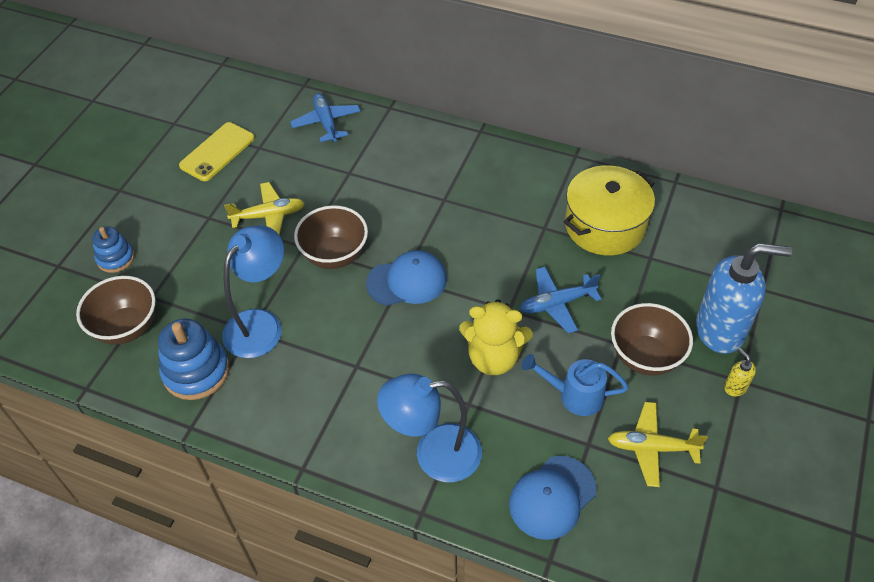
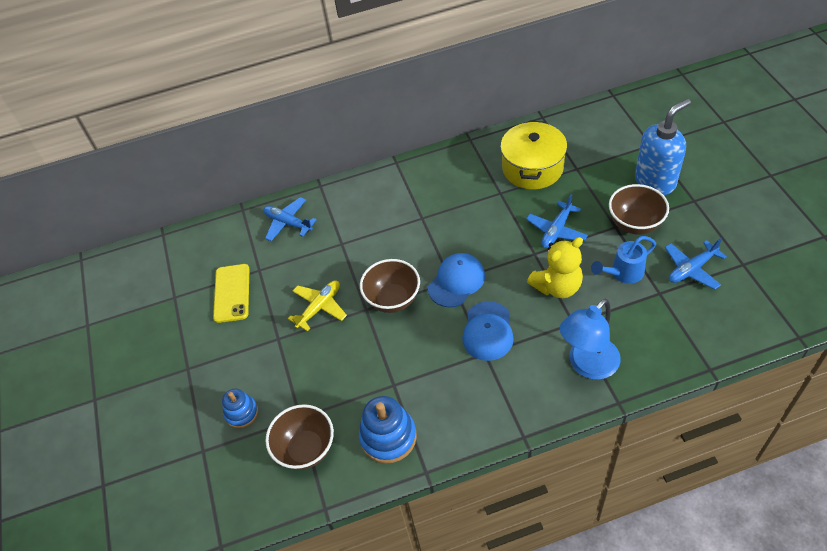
camera: 35 degrees left, 0 degrees up
(261, 324) = (395, 376): blue lamp -> none
(552, 497) = (674, 336): blue cap -> blue cap (488, 331)
(652, 447) = (691, 269): yellow plane -> blue plane
(735, 387) = (695, 206): yellow soap dispenser -> none

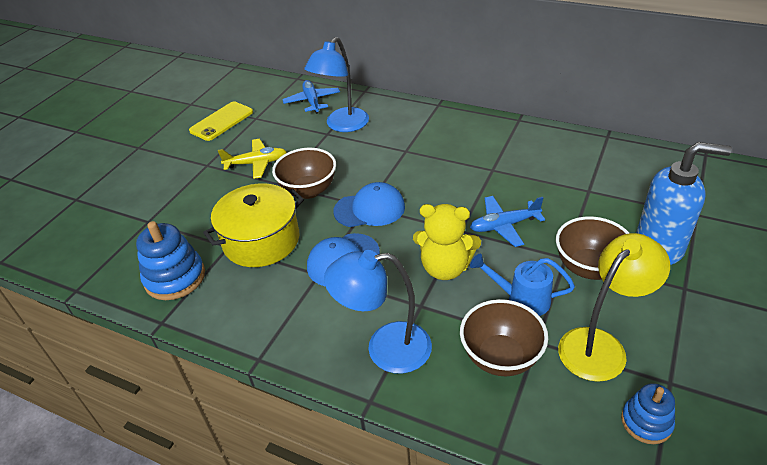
camera: 40 degrees right, 10 degrees down
(241, 413) = (124, 193): blue stacking toy -> blue stacking toy (646, 422)
(306, 449) = (122, 244): brown bowl -> brown bowl (500, 357)
(344, 228) = (342, 125): none -> blue lamp
(532, 168) = (546, 168): yellow pot -> yellow pot (261, 240)
(691, 269) = (600, 345): blue plane -> yellow lamp

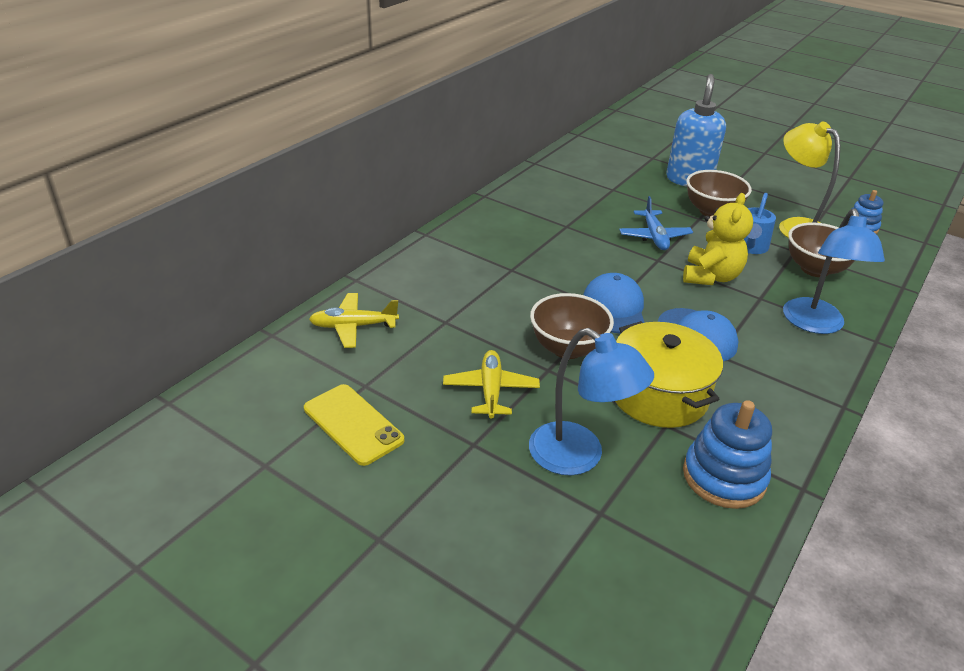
camera: 85 degrees left, 5 degrees down
(312, 101) = (353, 326): blue plane -> yellow plane
(342, 125) = (433, 307): blue lamp -> blue lamp (579, 457)

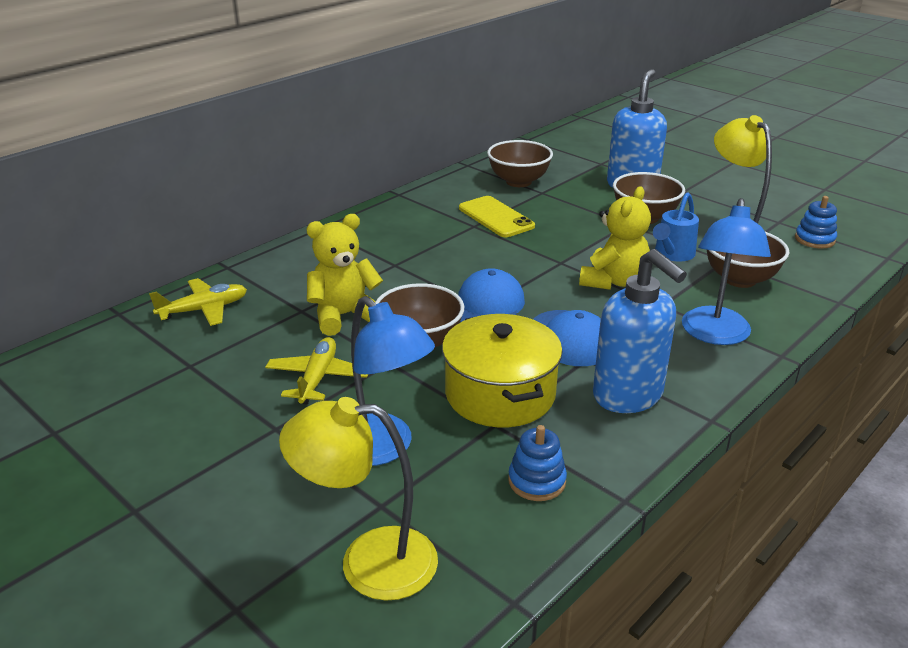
camera: 10 degrees right, 5 degrees down
(353, 326) = (204, 310): yellow plane -> yellow plane turned 150 degrees clockwise
(353, 424) = (160, 401): yellow phone -> yellow phone (496, 217)
(487, 325) = (344, 316): none -> yellow teddy bear
(588, 179) = (518, 182): none -> brown bowl
(613, 569) = (368, 562): none -> yellow lamp
(654, 237) = (567, 240): blue plane -> none
(724, 477) = (537, 481): blue stacking toy -> blue stacking toy, size x0.62
(767, 388) = (628, 396): none -> blue soap dispenser

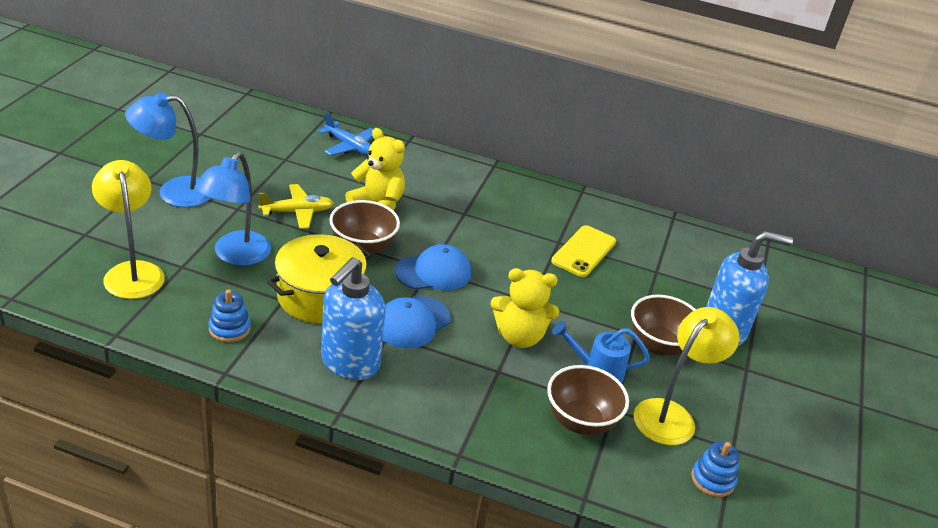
camera: 60 degrees right, 5 degrees up
(204, 310) = (349, 146): yellow plane -> blue plane
(518, 182) = (666, 254): brown bowl -> none
(715, 335) = (468, 408): blue lamp -> blue lamp (174, 192)

